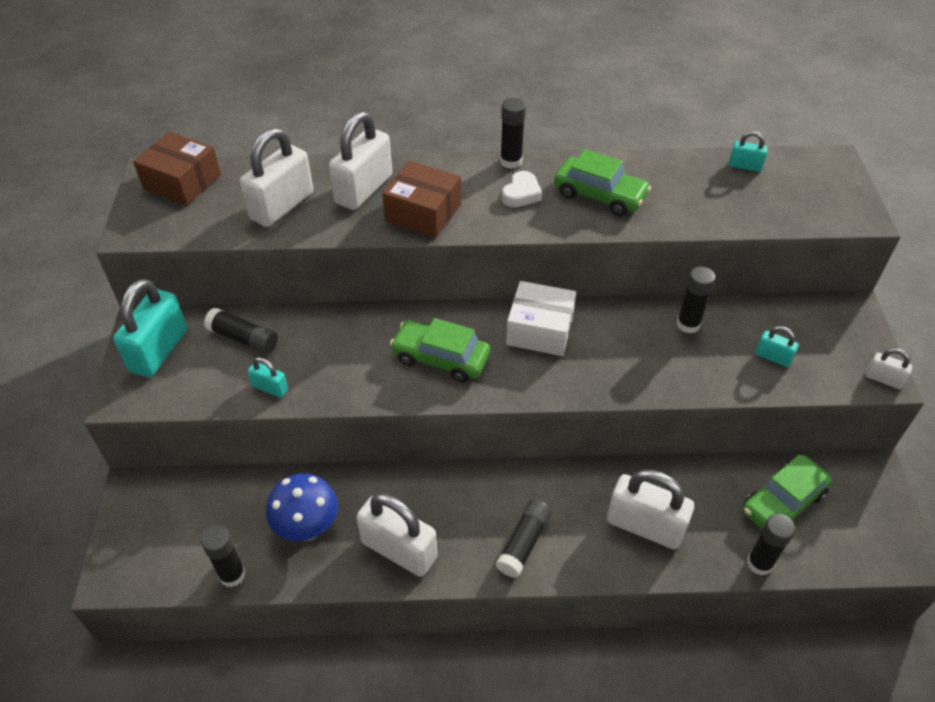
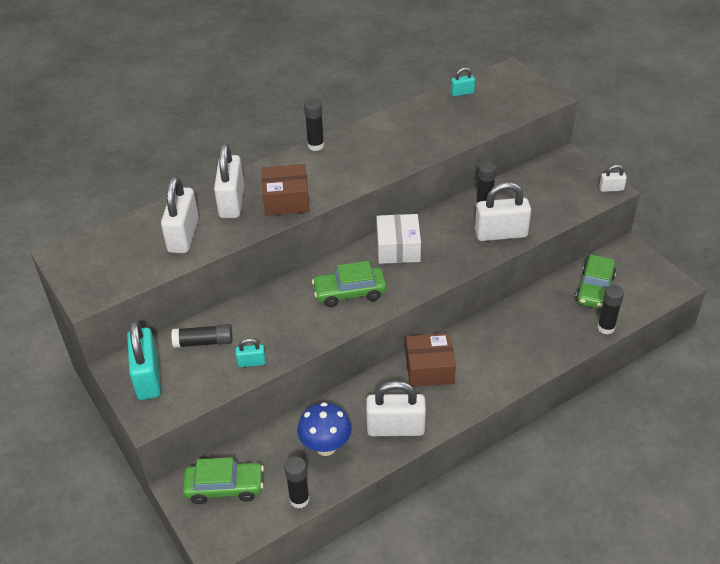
camera: 30 degrees left, 5 degrees down
(182, 182) = (92, 250): brown box -> brown box (429, 368)
(521, 194) = (340, 163): white heart -> none
(523, 543) = (468, 385): black glue stick -> none
(540, 330) = (398, 248): white box -> white box turned 75 degrees counterclockwise
(600, 195) = (390, 144): green car -> green car (224, 487)
(644, 526) = (529, 340): white padlock -> white padlock (501, 234)
(773, 357) = (545, 203): turquoise padlock -> none

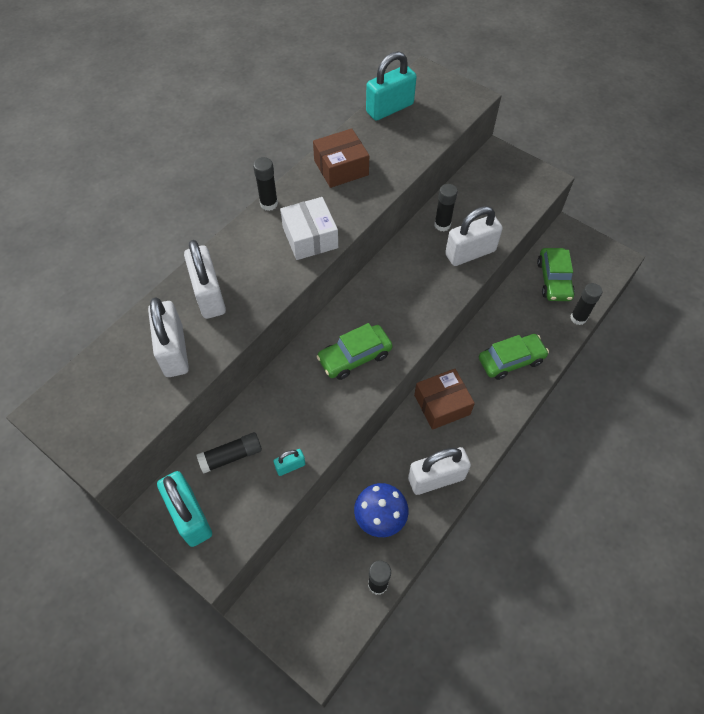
camera: 20 degrees left, 15 degrees up
(224, 487) = (301, 594): green car -> green car (511, 360)
(286, 200) = (266, 278): brown box -> brown box (341, 168)
(398, 248) = (381, 293): white box -> white box (310, 237)
(462, 93) = (389, 108): turquoise padlock -> turquoise padlock, size x2.07
(611, 189) = (548, 179): white padlock -> none

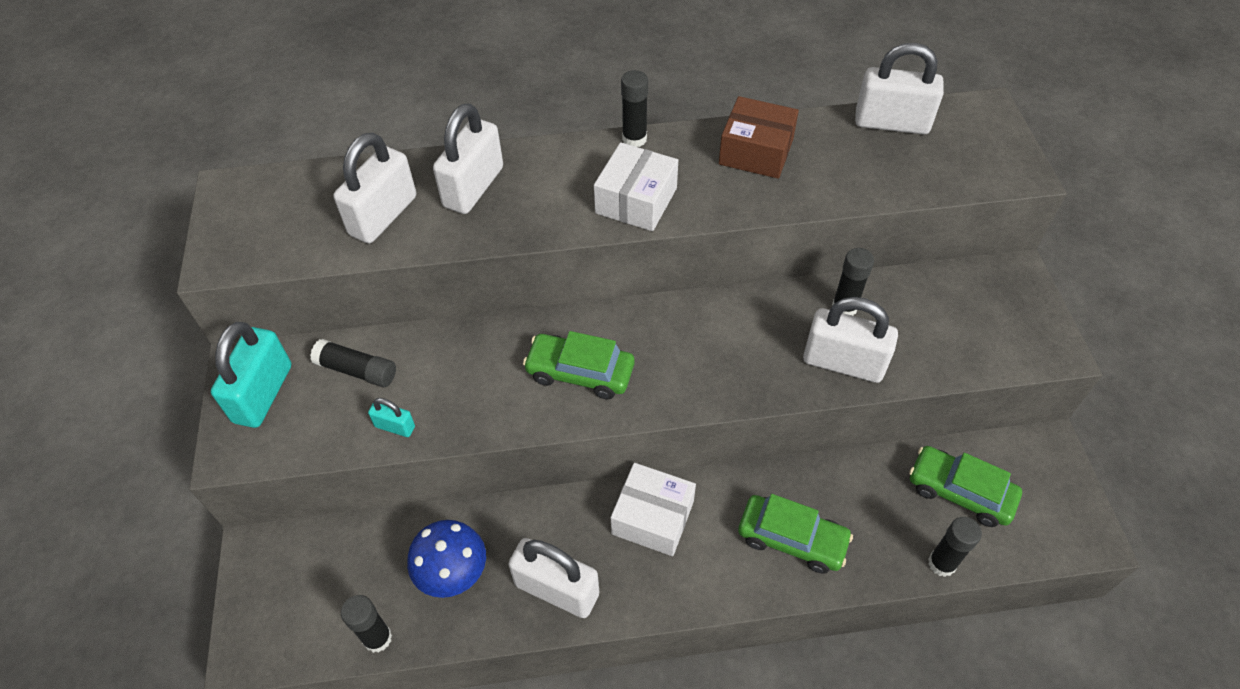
camera: 45 degrees right, 5 degrees down
(389, 108) = (891, 123): turquoise padlock -> white padlock
(442, 404) = (653, 517): brown box -> white box
(554, 280) = (960, 492): green car -> green car turned 75 degrees clockwise

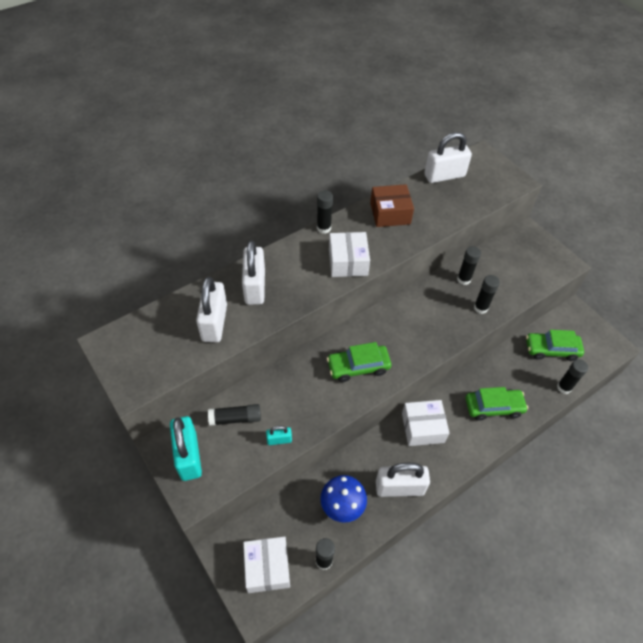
camera: 30 degrees left, 0 degrees up
(296, 606) = (267, 567): none -> white box
(843, 363) = (480, 308): white padlock -> black glue stick

